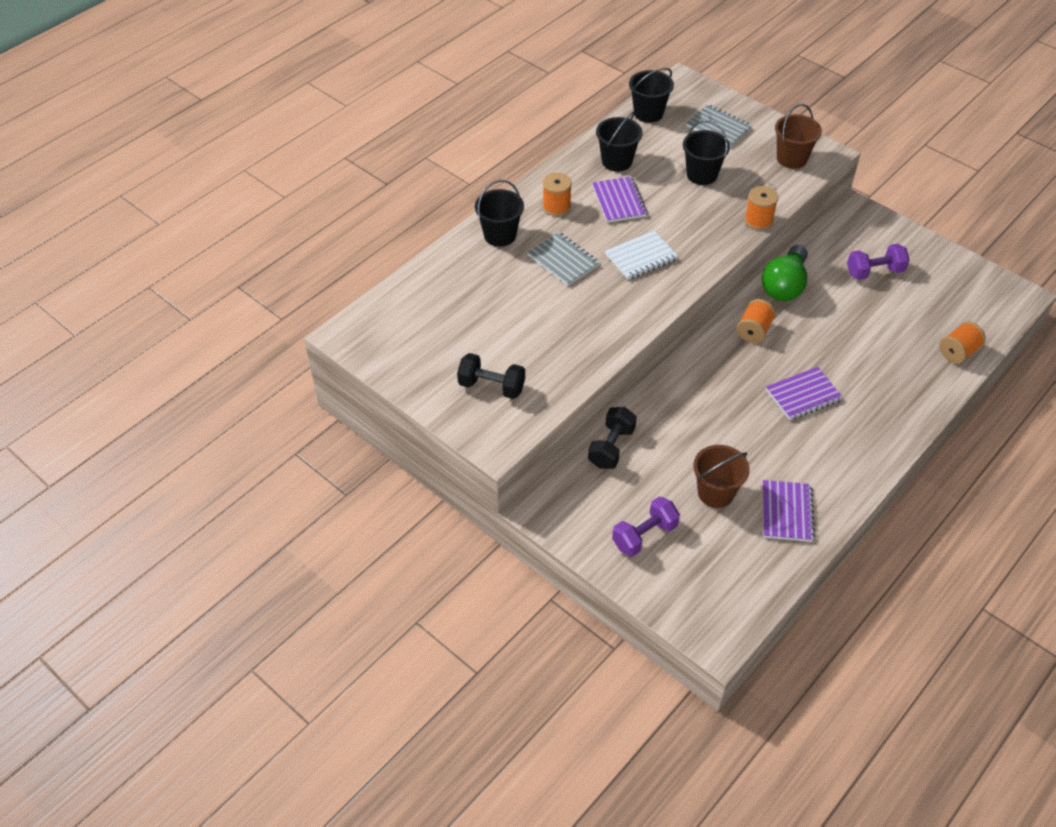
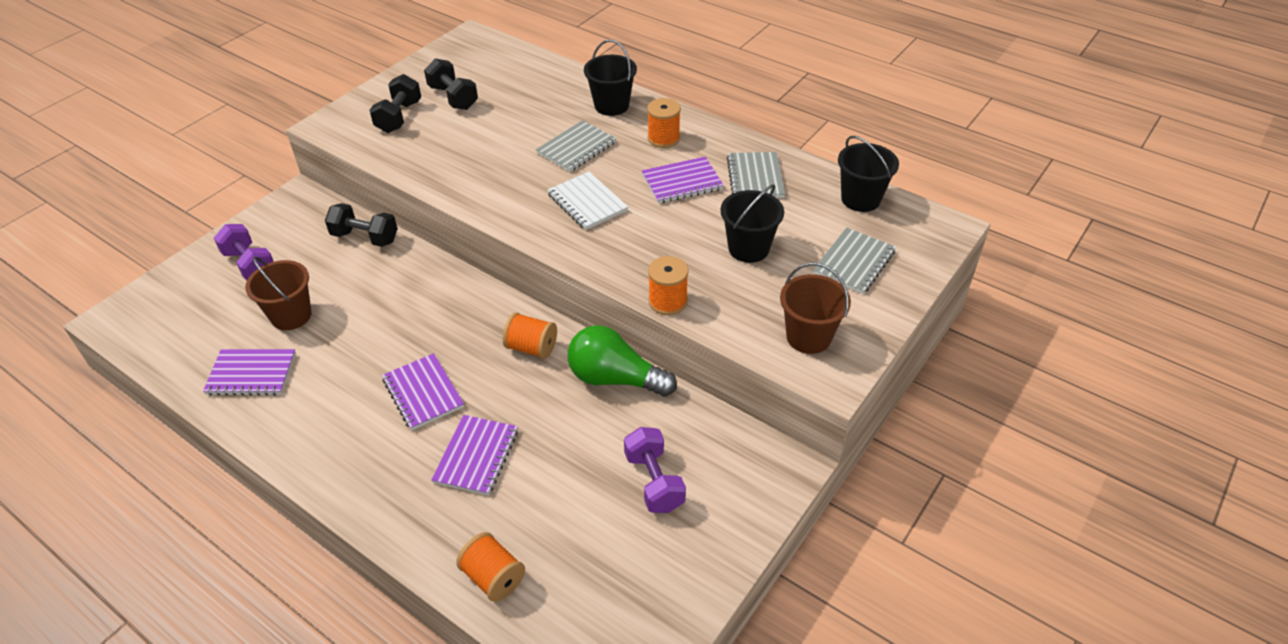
camera: 85 degrees right, 5 degrees down
(464, 346) = (453, 97): none -> black dumbbell
(617, 161) = (755, 177): black bucket -> grey notebook
(861, 362) = (476, 456): none -> purple notebook

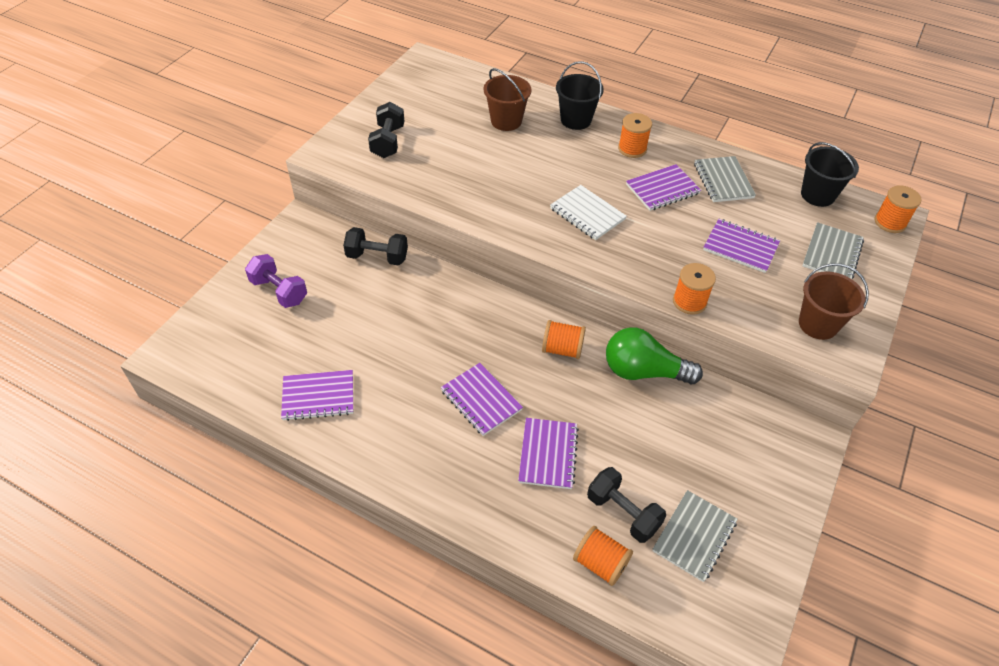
camera: 10 degrees left, 5 degrees up
(291, 315) = (335, 337): brown bucket -> brown bucket (506, 121)
(453, 97) = (431, 120): black dumbbell -> black dumbbell (623, 513)
(576, 148) = (559, 162): grey notebook -> grey notebook (694, 536)
(654, 481) = (707, 461): purple dumbbell -> none
(748, 248) = (740, 247): black bucket -> purple notebook
(936, 234) = (890, 222): none -> orange spool

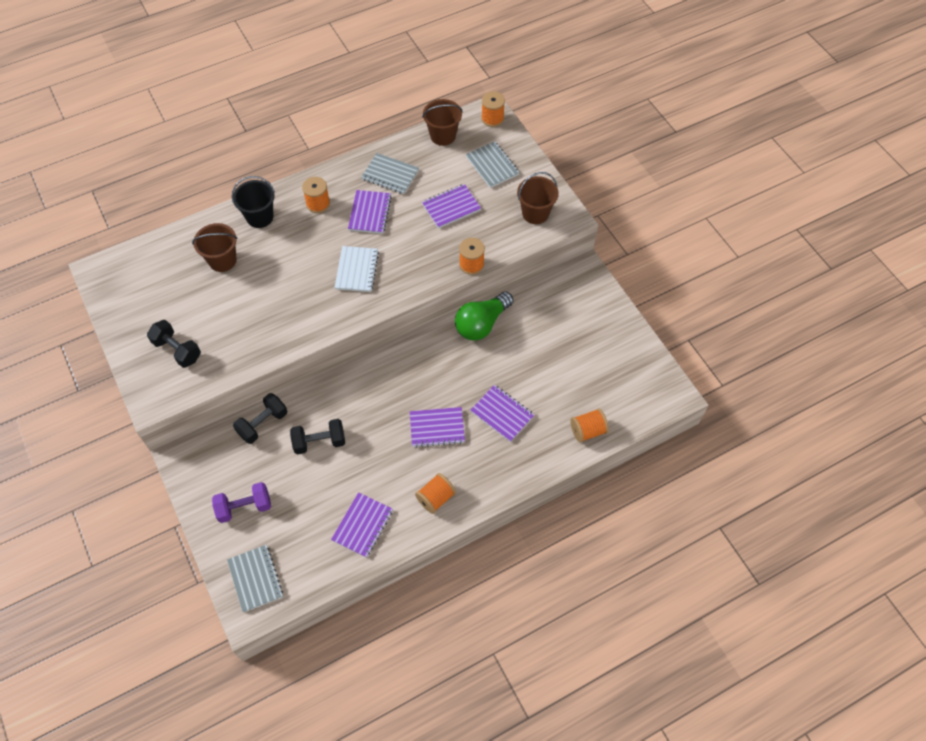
camera: 55 degrees left, 10 degrees up
(562, 349) = (432, 357): orange spool -> orange spool (435, 498)
(587, 214) = (356, 270): white notebook -> white notebook turned 75 degrees counterclockwise
(623, 513) = (566, 399): black dumbbell -> black dumbbell (319, 442)
(694, 536) = (603, 373): grey notebook -> grey notebook (255, 579)
(817, 195) = (443, 136): black bucket -> brown bucket

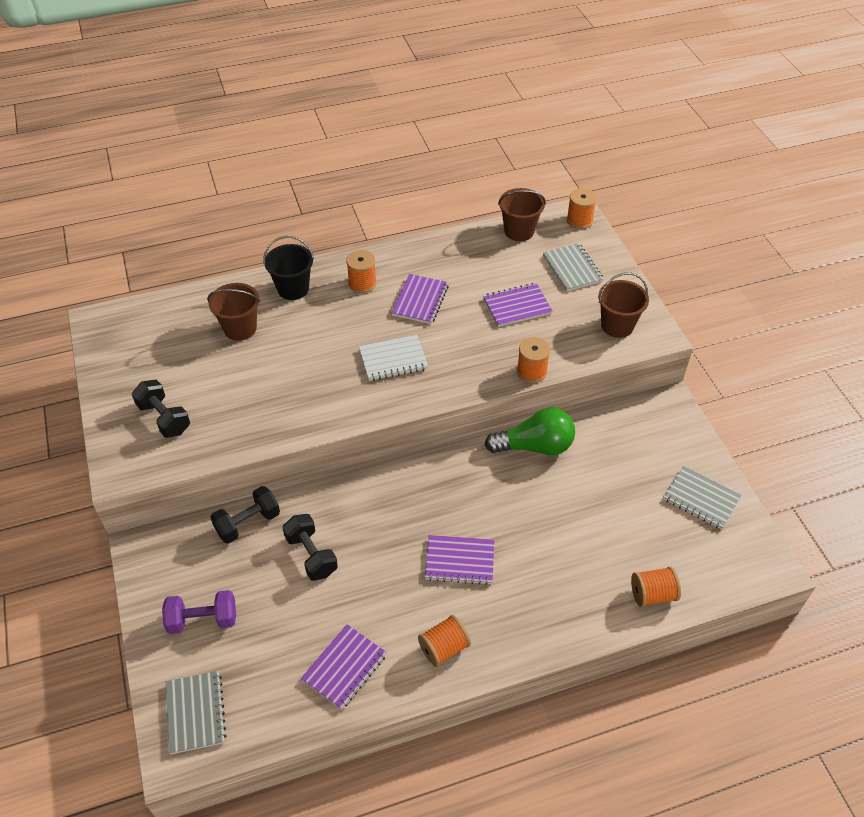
camera: 10 degrees right, 10 degrees down
(319, 442) = (311, 555): black dumbbell -> black dumbbell turned 60 degrees clockwise
(356, 270) = (393, 359): white notebook -> white notebook turned 60 degrees clockwise
(390, 175) = (451, 264): grey notebook -> grey notebook (701, 498)
(482, 324) = (534, 446): green light bulb -> green light bulb turned 150 degrees counterclockwise
(502, 414) = (544, 556): purple notebook -> none

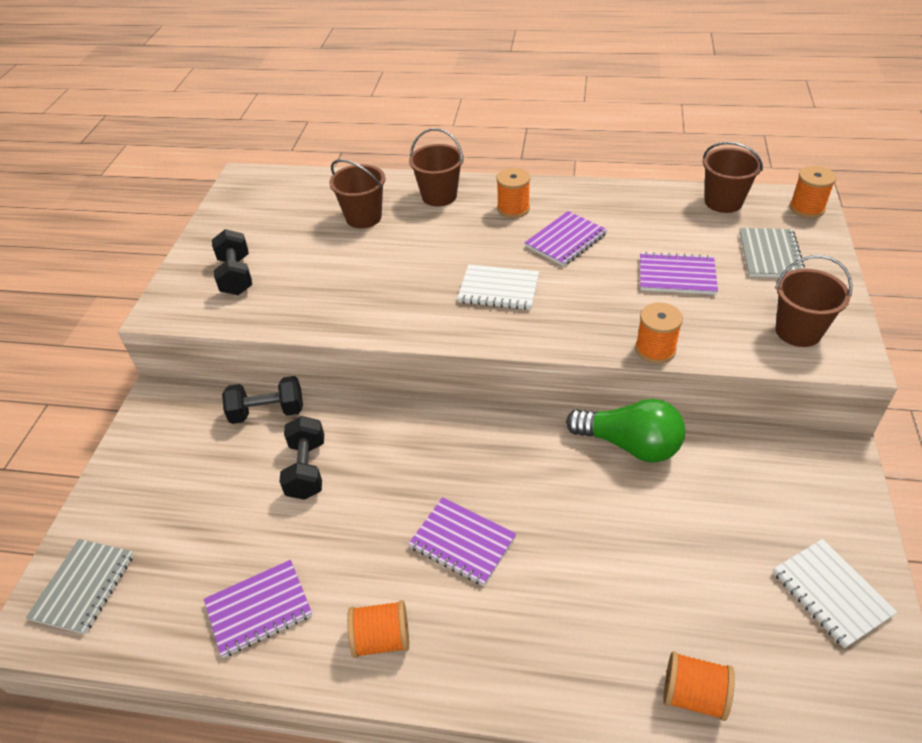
camera: 30 degrees right, 5 degrees down
(203, 620) = (159, 492): purple dumbbell -> none
(293, 289) = (439, 196): black bucket -> brown bucket
(701, 498) = (831, 593): grey notebook -> white notebook

